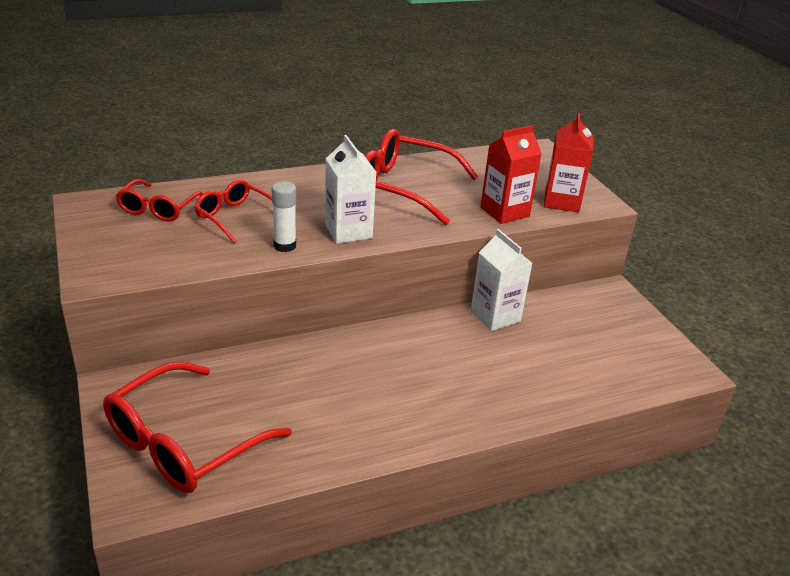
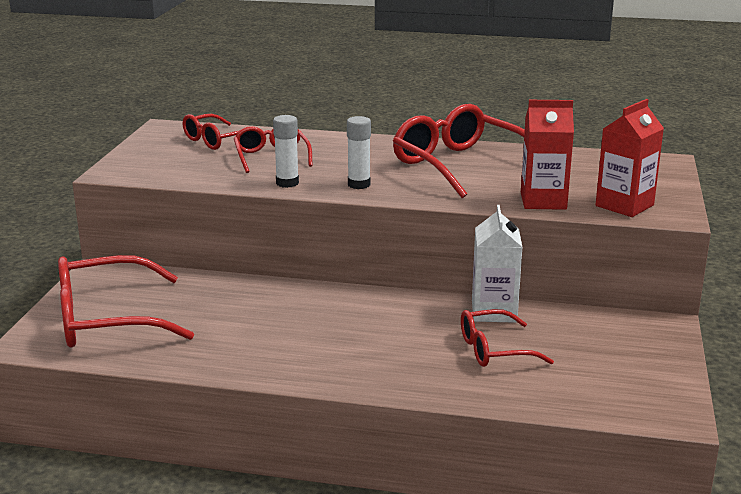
camera: 35 degrees right, 10 degrees down
(348, 231) = (359, 184): white carton -> white glue stick
(531, 354) = (494, 350): none -> red glasses

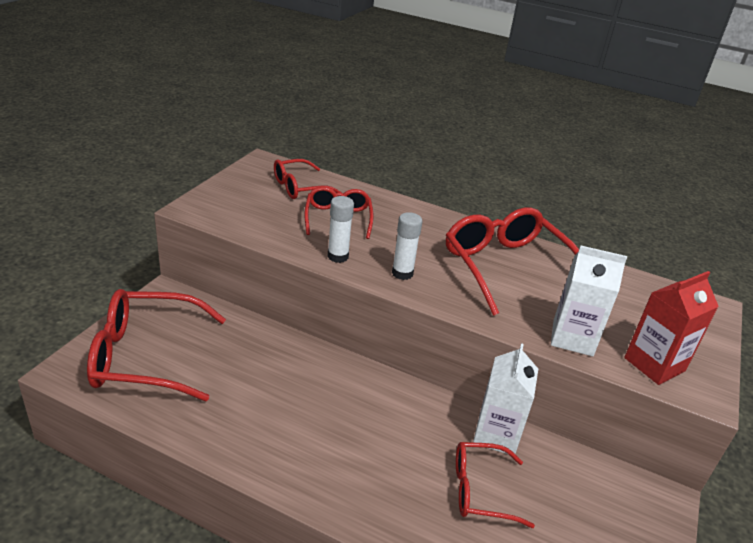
camera: 10 degrees right, 10 degrees up
(543, 201) = (572, 338): red carton -> white carton

